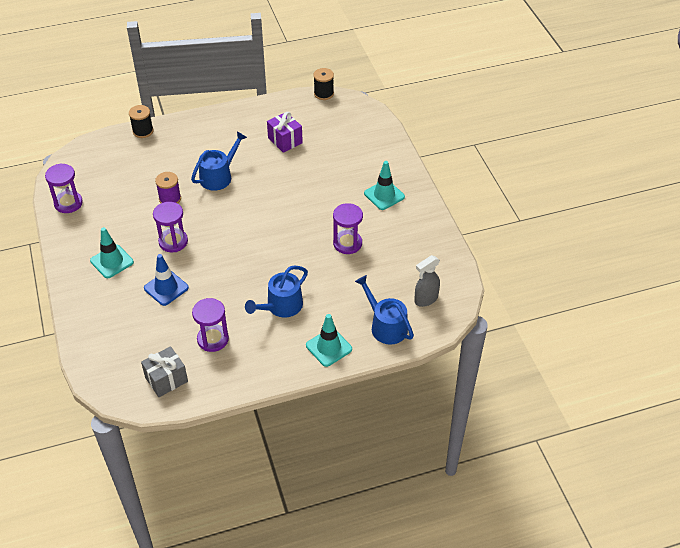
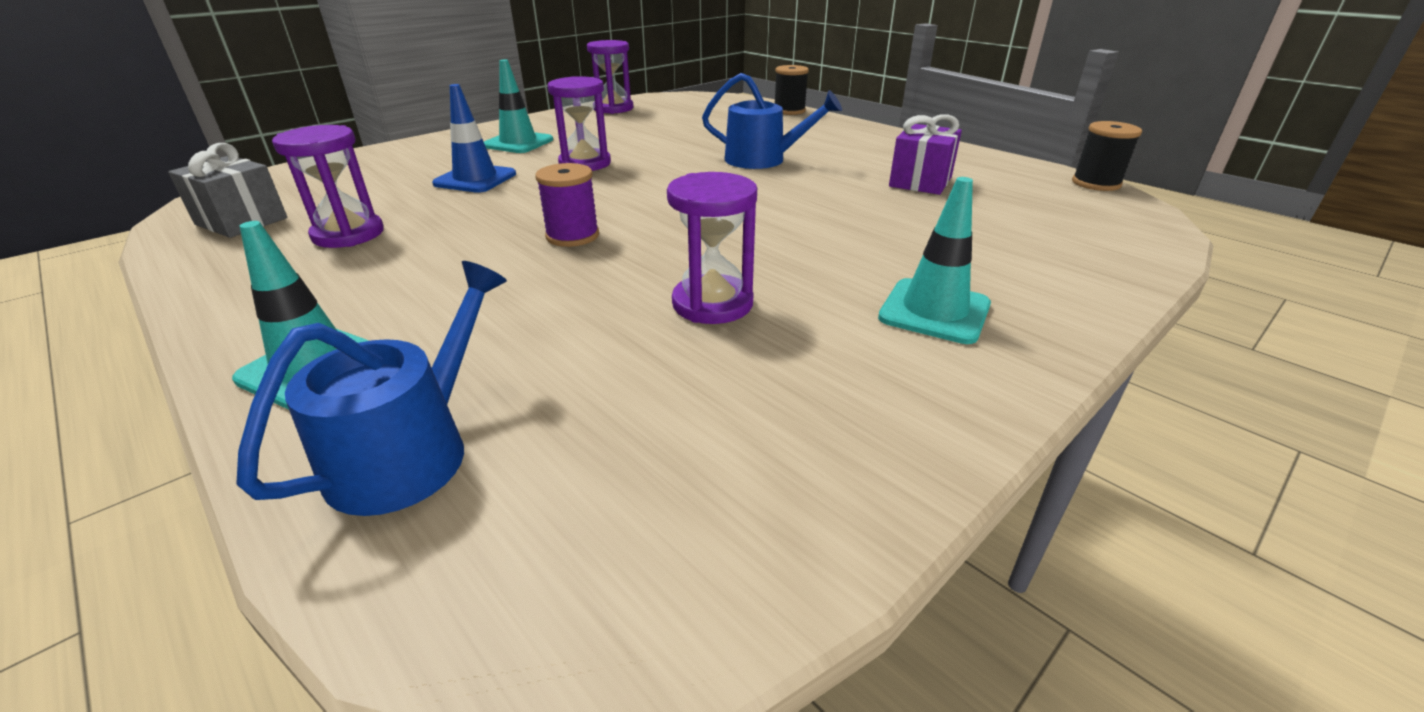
camera: 65 degrees right, 15 degrees down
(170, 199) = (676, 145): purple spool -> purple spool (572, 236)
(281, 306) = (458, 275): blue watering can -> none
(425, 299) = (570, 515): grey spray bottle -> none

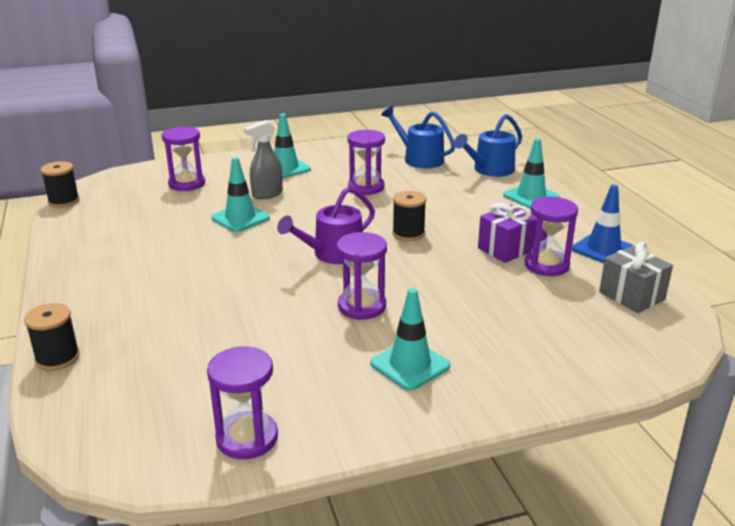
camera: 155 degrees left, 5 degrees down
(475, 179) = (461, 307): blue traffic cone -> blue traffic cone (603, 249)
(572, 236) = (408, 233): purple spool -> black spool
(658, 195) = (333, 254): none -> purple watering can
(762, 160) = (217, 274): blue watering can -> blue watering can (420, 159)
(838, 209) = (240, 218): none -> turquoise traffic cone
(866, 248) = (267, 194): none -> grey spray bottle
(920, 182) = (155, 226): purple gift -> purple gift (506, 249)
(1022, 238) = (187, 184): none -> purple hourglass

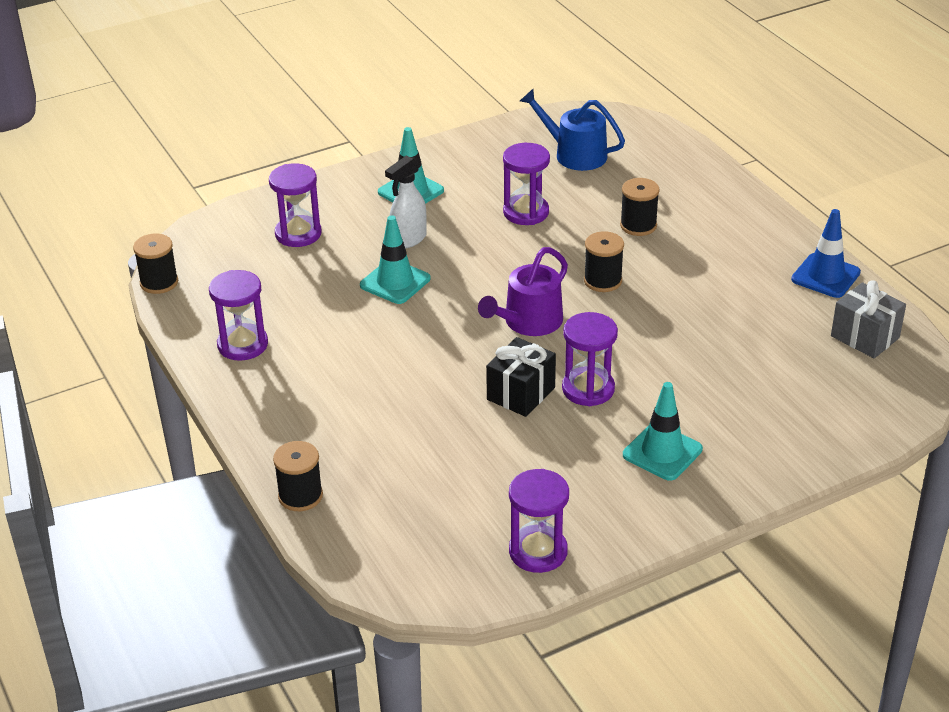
camera: 10 degrees left, 10 degrees up
(267, 194) = (408, 239): grey spray bottle -> white spray bottle
(300, 303) = (521, 393): none -> black gift
(452, 203) = (638, 225): none -> black spool
(490, 170) = (668, 163): blue watering can -> none
(506, 249) = (719, 289): purple gift -> none
(531, 196) = (728, 204): turquoise traffic cone -> none
(546, 265) = (769, 307): purple hourglass -> purple hourglass (242, 345)

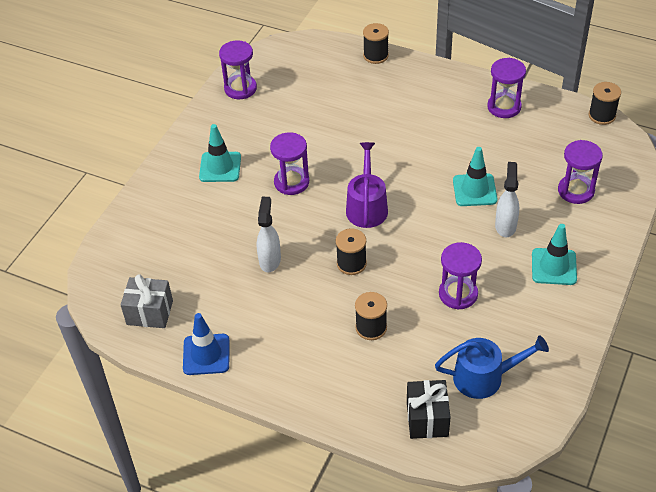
camera: 145 degrees right, 10 degrees up
(521, 393) = (325, 160): black gift -> black gift (427, 419)
(688, 323) = (270, 260): none -> white spray bottle

